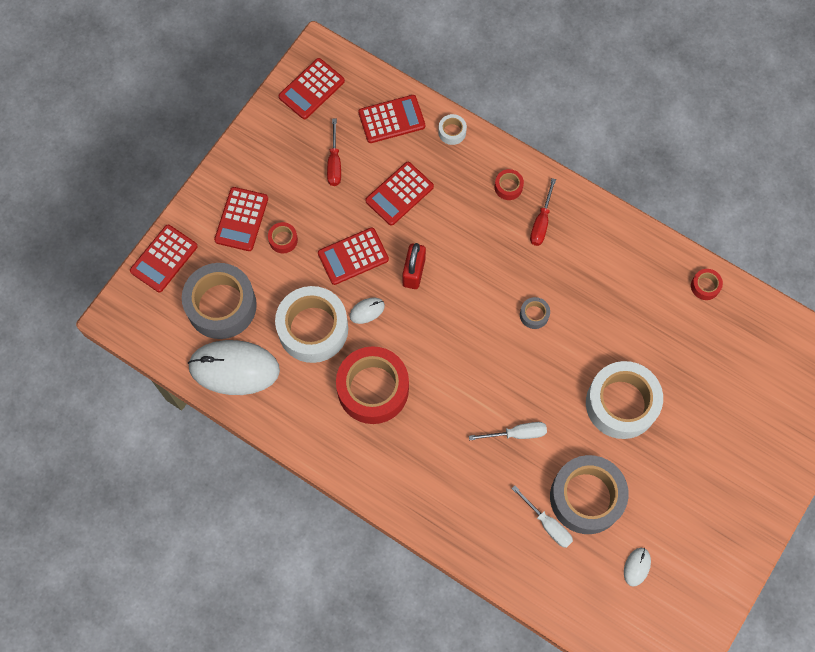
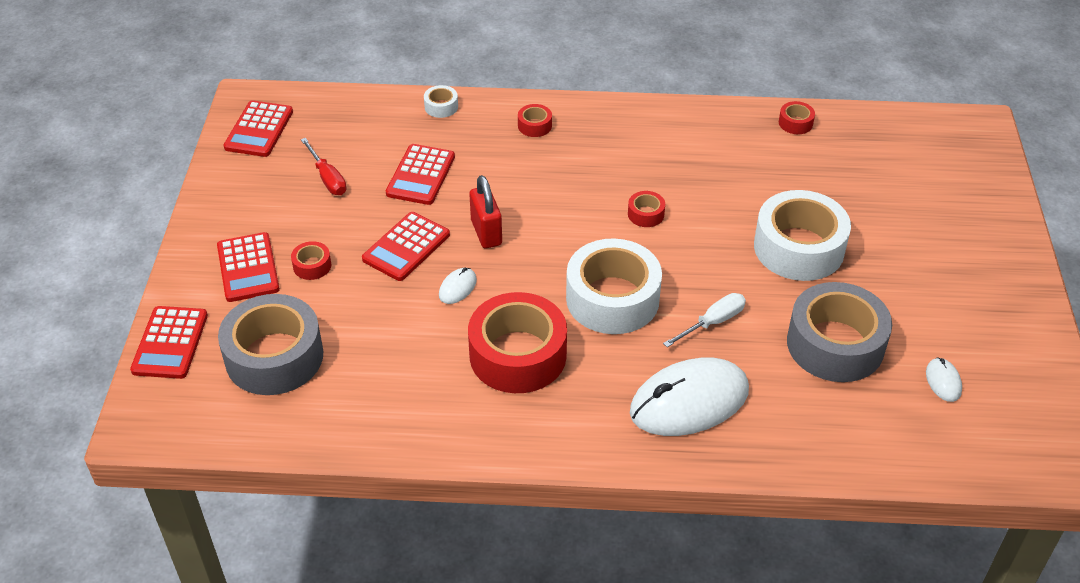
camera: 30 degrees left, 25 degrees down
(234, 368) = (331, 410): white mouse -> white mouse (689, 401)
(313, 329) = (405, 330): white tape -> white tape (612, 299)
(391, 119) = (367, 121): red calculator -> none
(534, 315) = (646, 214): grey tape -> red tape
(541, 222) = (591, 139): red screwdriver -> none
(547, 524) = (815, 389): white screwdriver -> none

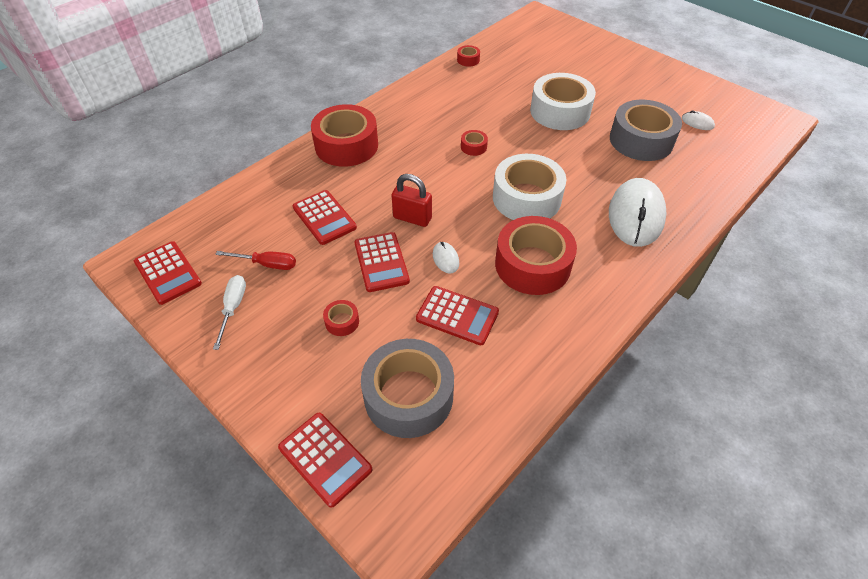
camera: 50 degrees left, 5 degrees up
(248, 268) = (301, 360): red calculator -> red calculator (457, 316)
(441, 106) = (275, 173): white tape -> none
(534, 126) = (346, 145): red tape -> red tape, size x2.39
(712, 322) = (584, 172): white screwdriver -> white screwdriver (233, 308)

